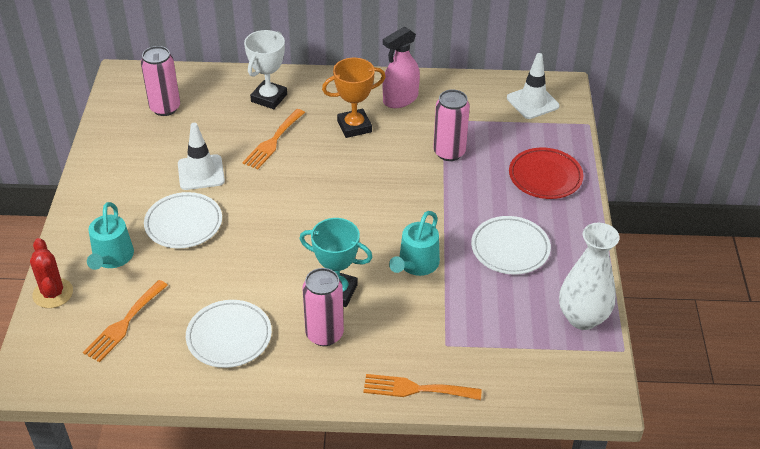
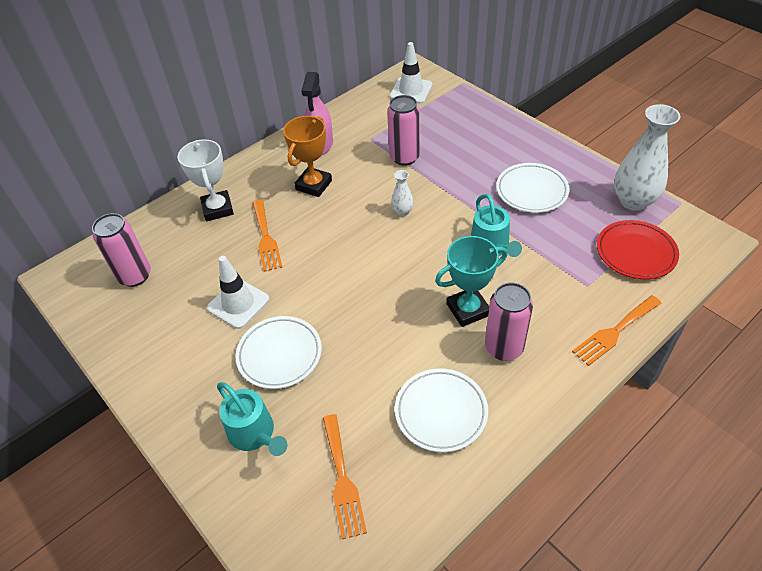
camera: 40 degrees left, 5 degrees up
(53, 293) = (241, 512): red cactus -> none
(389, 191) = (402, 211): none -> white vase
(545, 177) = (485, 131): red plate -> red plate (635, 253)

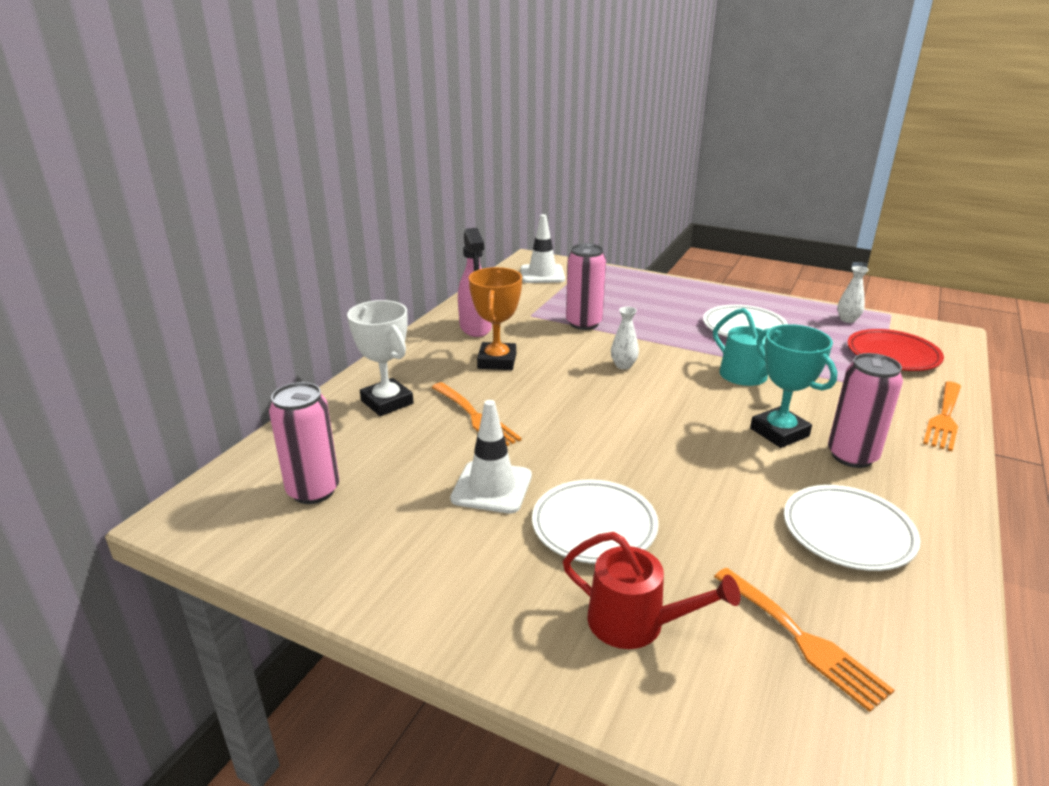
camera: 25 degrees left, 20 degrees down
(254, 433) = (635, 623): turquoise watering can -> red watering can
(468, 310) = (779, 432): turquoise trophy -> turquoise trophy turned 75 degrees counterclockwise
(633, 201) = (847, 320): white vase -> white vase, size x0.47

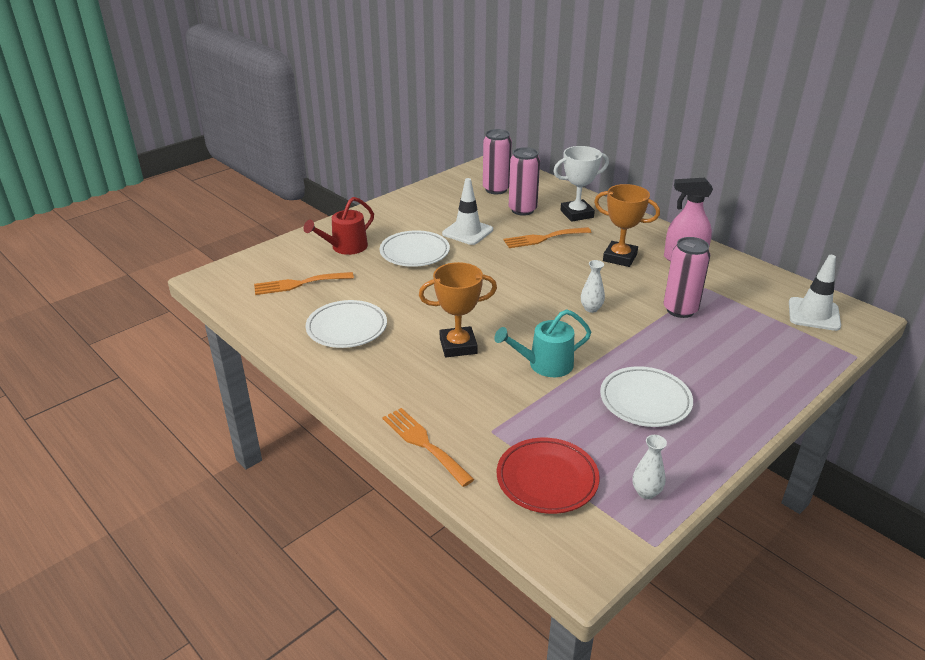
camera: 110 degrees right, 5 degrees up
(779, 432) = (458, 346): turquoise trophy -> orange trophy
(852, 456) = (410, 365): pink can -> pink can (522, 210)

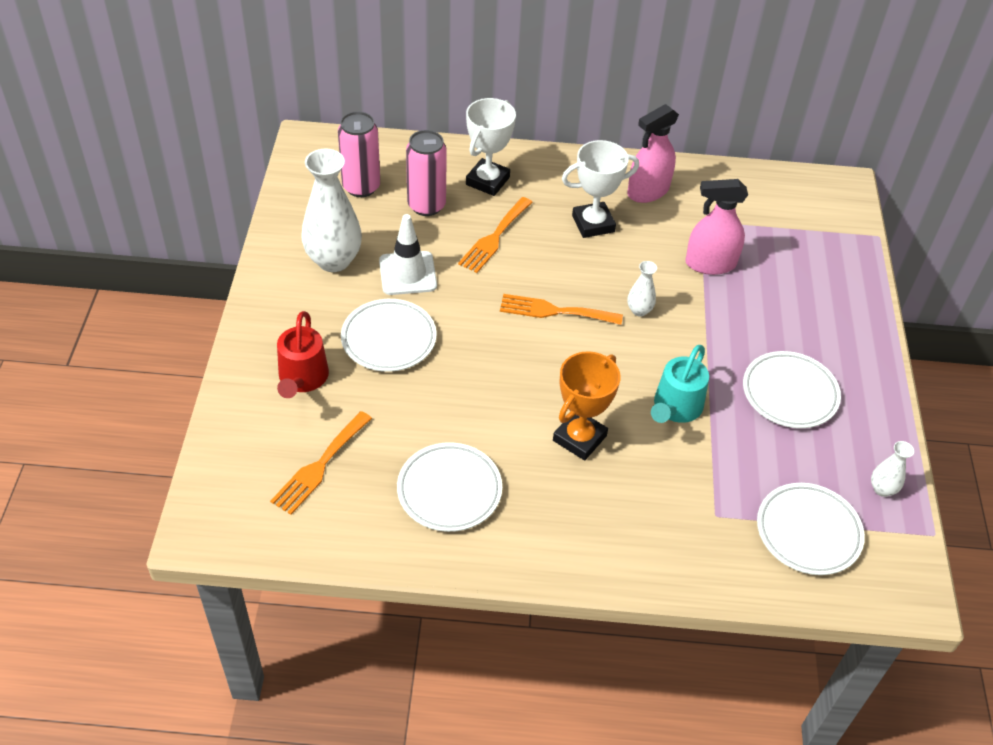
camera: 45 degrees left, 15 degrees up
(424, 443) = (681, 571): orange fork -> orange fork (554, 311)
(435, 211) = (334, 260): none -> white vase
(547, 479) = (808, 532): red plate -> white plate
(620, 258) = (593, 224): orange trophy -> white trophy
(680, 310) = (710, 264): pink can -> pink spray bottle
(814, 314) = (809, 204): white traffic cone -> none

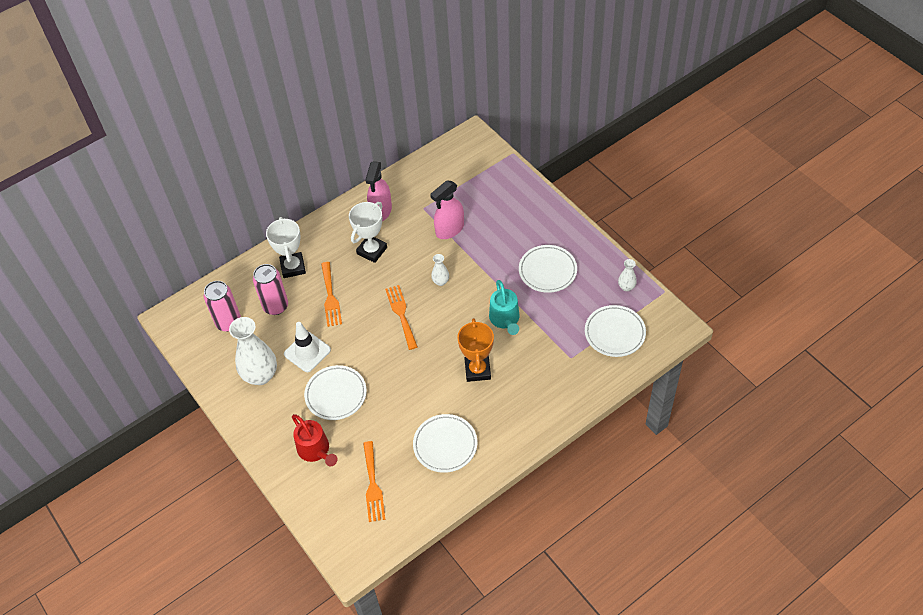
camera: 35 degrees left, 5 degrees up
(554, 311) = (401, 314): orange fork -> orange fork turned 105 degrees clockwise

